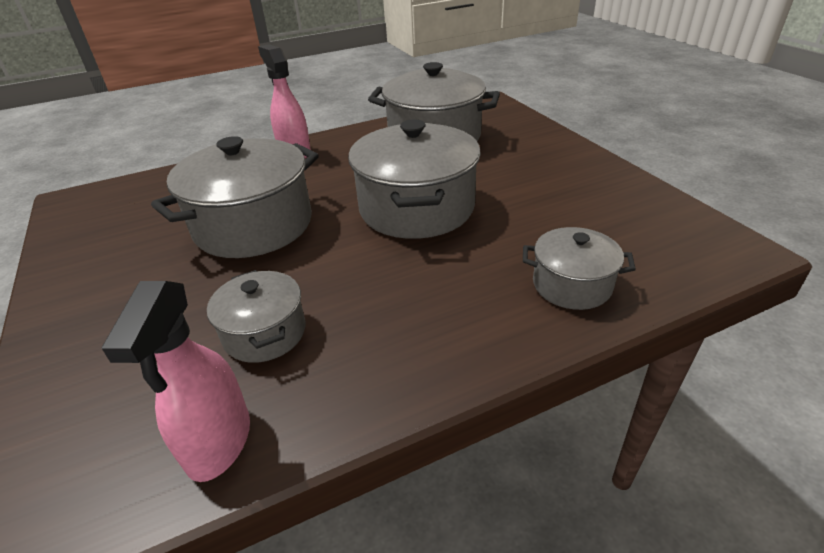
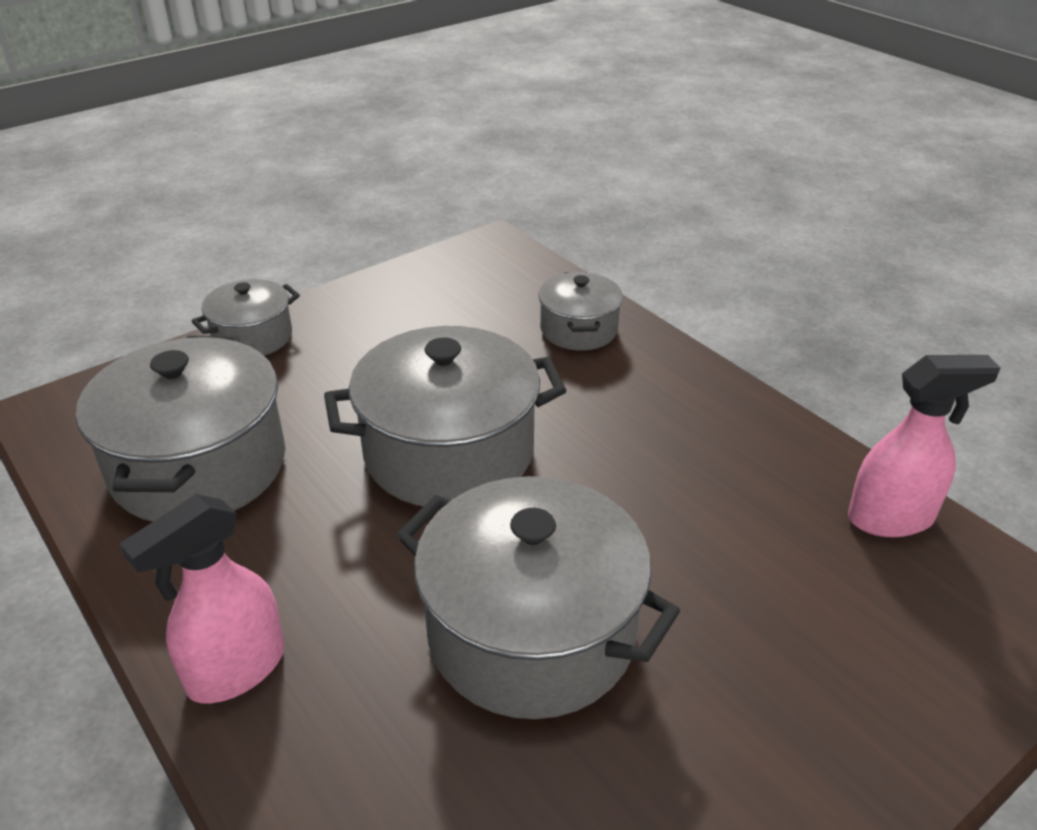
camera: 105 degrees left, 0 degrees up
(265, 333) = (749, 533): grey pot -> grey pot (253, 337)

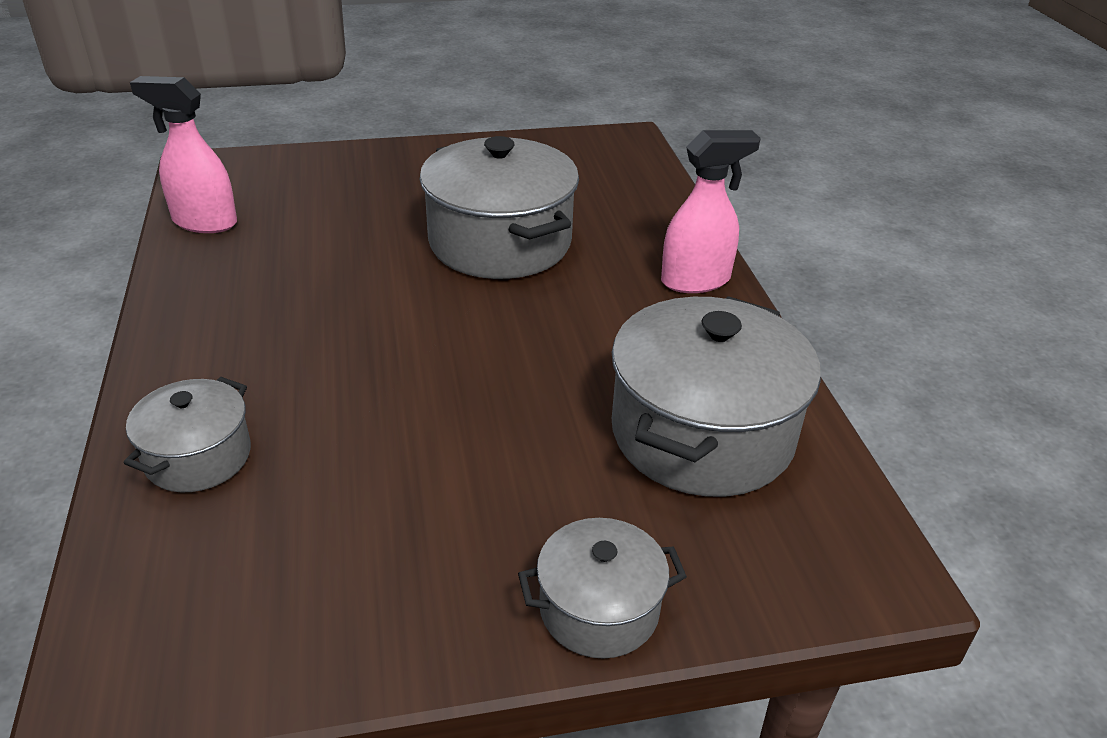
camera: 155 degrees left, 0 degrees up
(449, 452) = (462, 367): grey pot -> none

